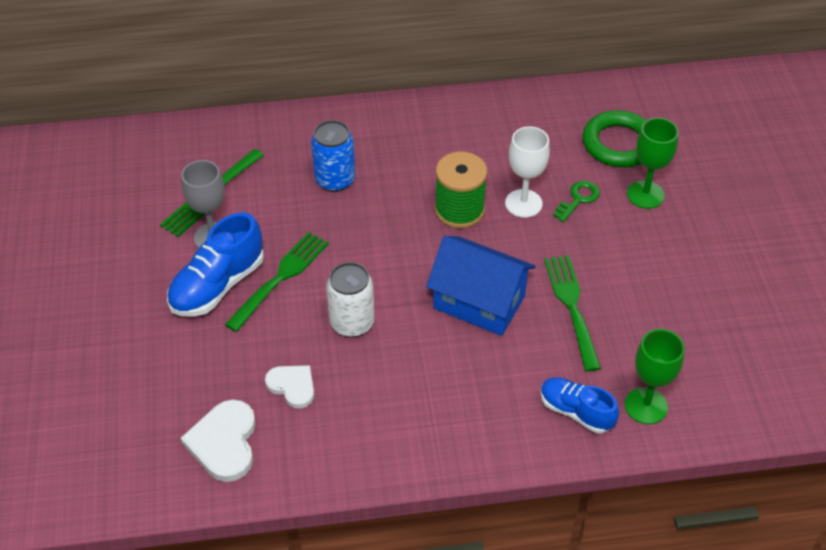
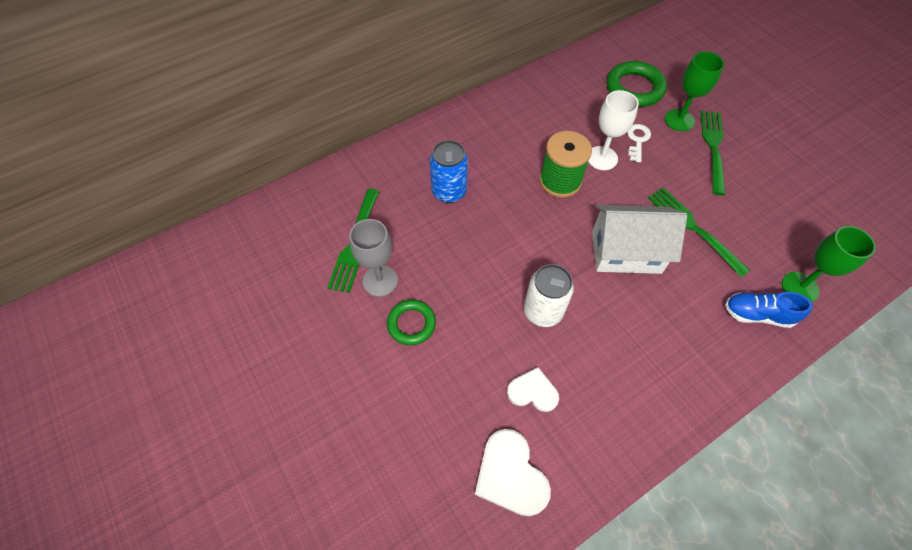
camera: 25 degrees left, 10 degrees up
(218, 285) = (411, 324): blue shoe -> green ring
(280, 279) = (460, 296): green fork -> green fork (713, 148)
(479, 302) = (626, 252): blue house -> white house
(578, 199) = (637, 140): green key -> white key

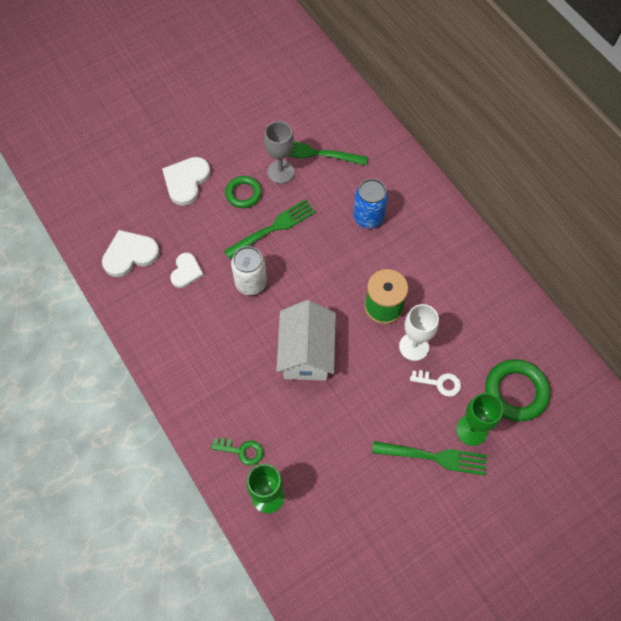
camera: 90 degrees right, 5 degrees up
(387, 400) = (186, 181): none -> white heart
(694, 229) = (331, 416): green fork -> green fork (272, 228)
(757, 314) = (242, 451): blue shoe -> green key

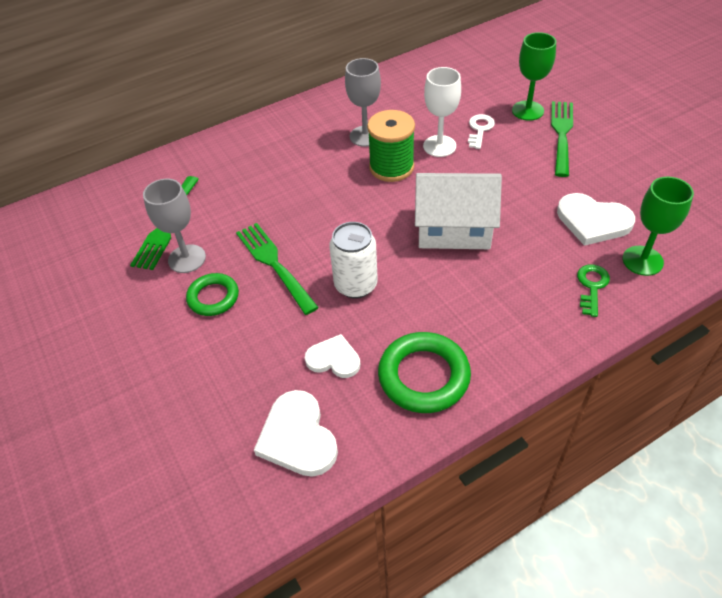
camera: 85 degrees left, 15 degrees down
(186, 181) = (176, 367): white heart -> white heart (593, 221)
(368, 217) = (272, 178): blue can -> none
(426, 285) = (365, 136): none -> grey goblet
(515, 392) = (483, 83): green ring -> green ring (423, 376)

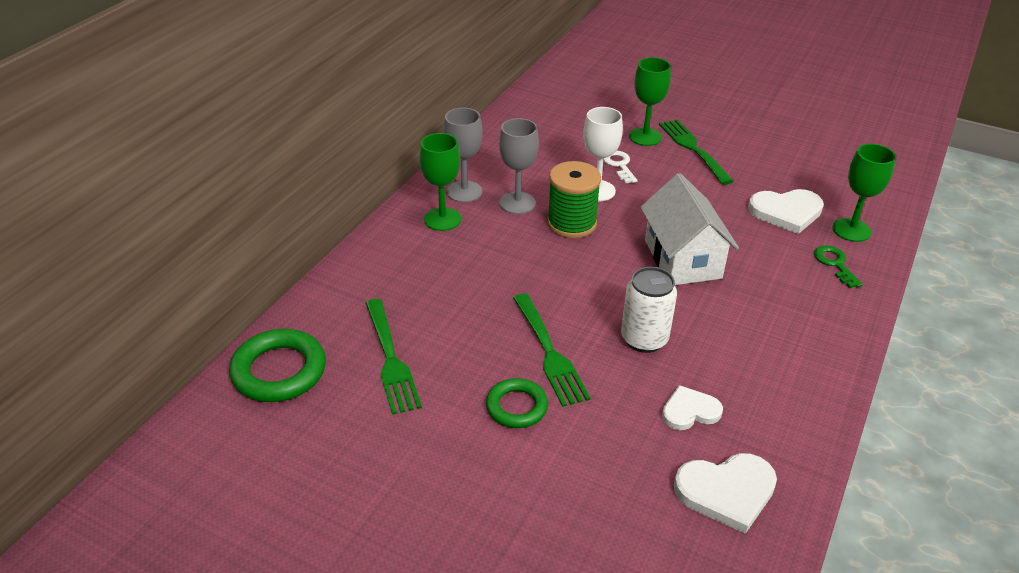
camera: 35 degrees left, 10 degrees down
(187, 259) = (449, 382): grey goblet -> grey goblet (464, 192)
(275, 265) = (548, 352): green fork -> green fork turned 135 degrees counterclockwise
(298, 131) = (442, 219): none -> green goblet
(298, 437) = (726, 492): white heart -> white heart turned 45 degrees counterclockwise
(423, 376) = (779, 390): green ring -> green ring (279, 371)
(453, 230) = (682, 259): white house -> white house turned 75 degrees counterclockwise

